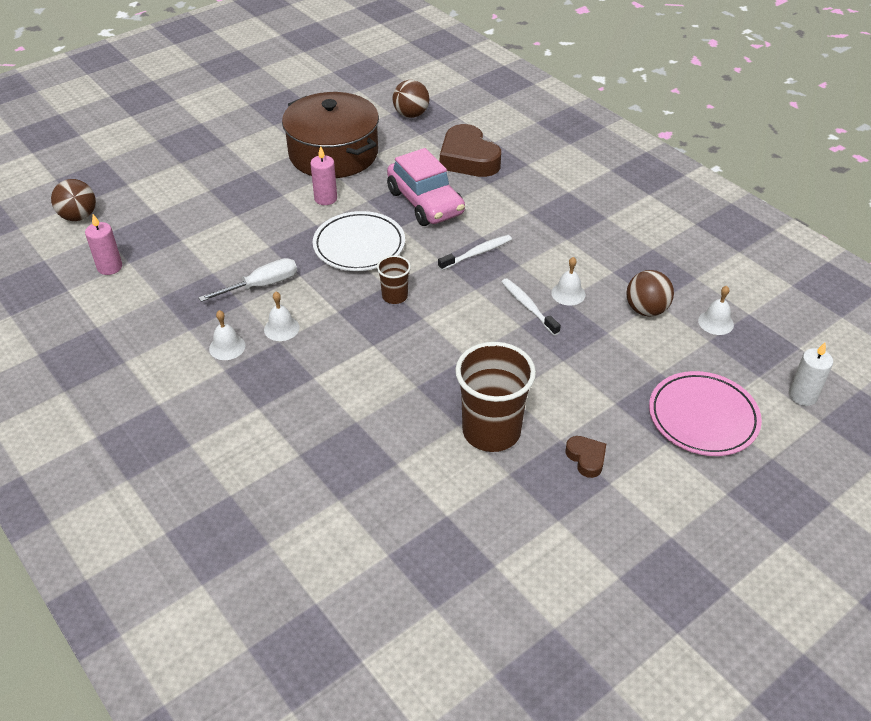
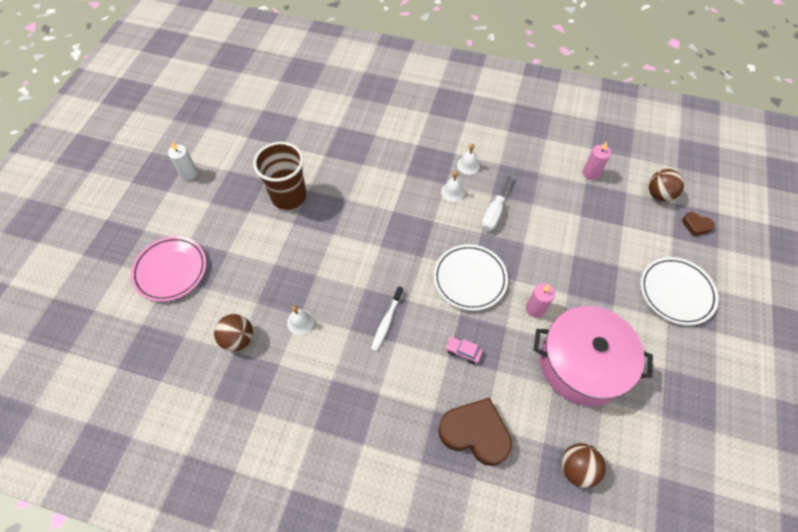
camera: 145 degrees right, 15 degrees up
(191, 153) = (676, 292): none -> white plate
(333, 153) = (582, 363): brown pot -> pink pot
(394, 296) = (410, 251): brown cup -> none
(425, 203) = (463, 351): pink car -> pink car, size x0.41
(528, 306) = (320, 294): white toothbrush -> none
(586, 458) = (229, 208): brown heart -> brown heart (696, 226)
(715, 322) = (184, 357): white bell -> none
(802, 396) = (108, 323): white candle -> white candle (189, 173)

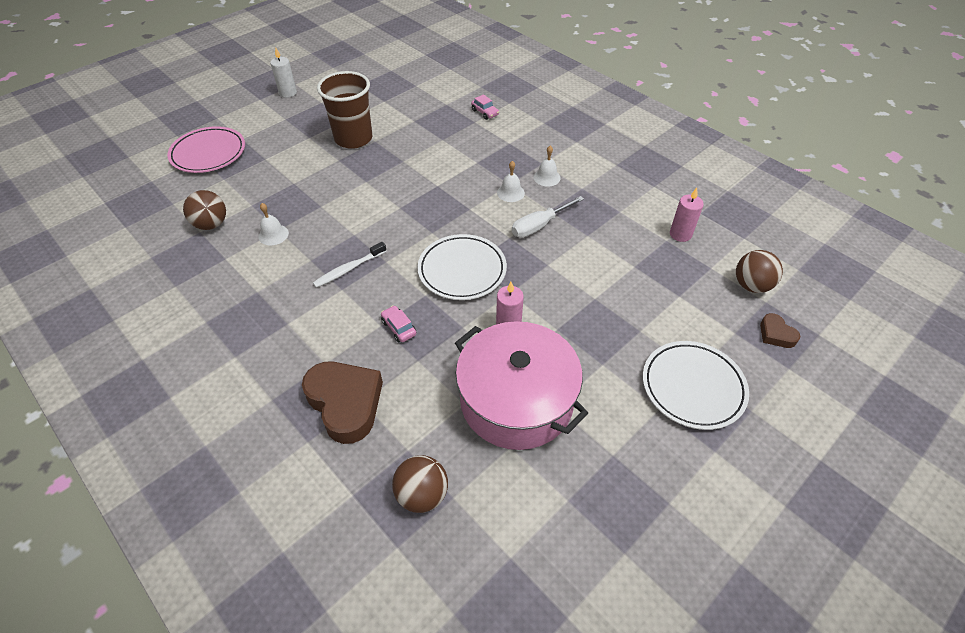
camera: 30 degrees right, 10 degrees down
(376, 122) = (485, 112): none -> pink car

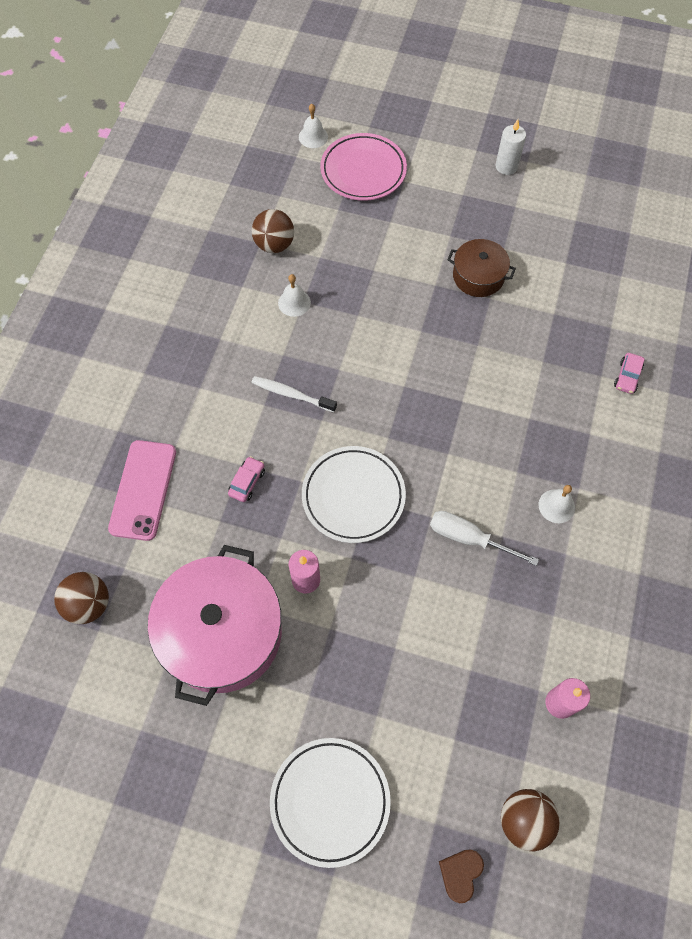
camera: 60 degrees right, 15 degrees up
(345, 403) = (143, 490): brown heart -> pink phone
(353, 139) = (478, 276): brown cup -> brown pot
(510, 193) = (502, 481): white bell -> white bell (313, 137)

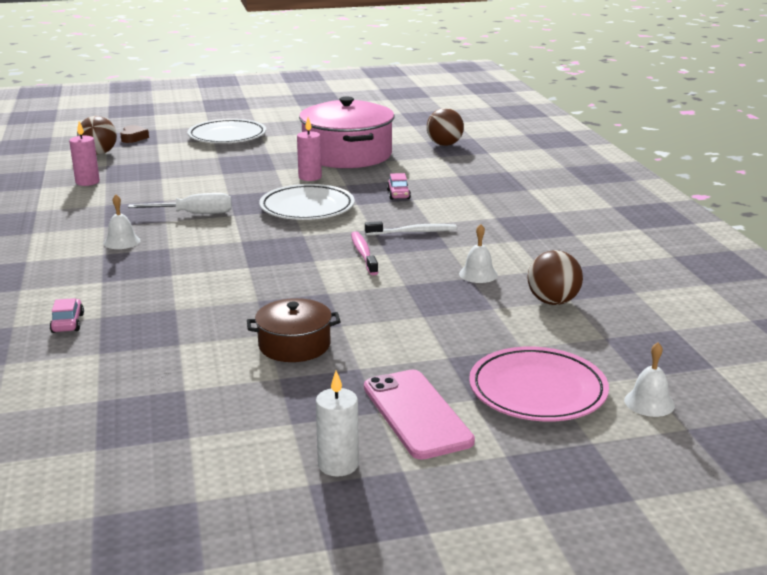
camera: 150 degrees right, 40 degrees down
(143, 490) = (470, 177): pink phone -> pink phone (416, 414)
(358, 376) = (363, 254): none -> pink toothbrush

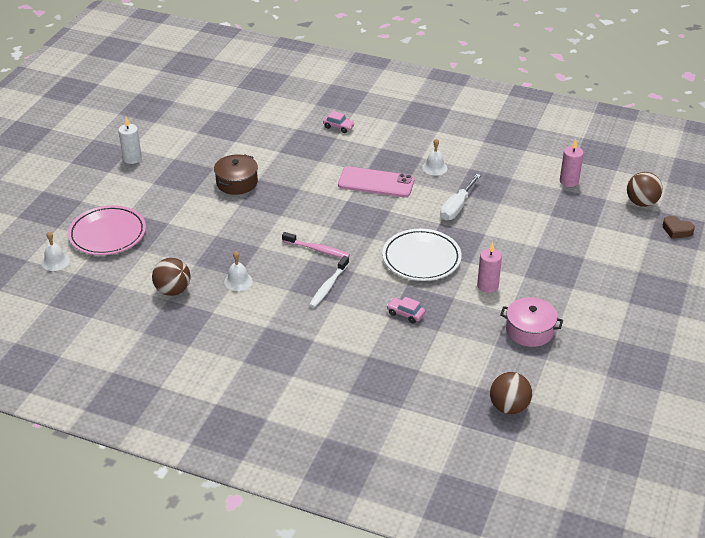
camera: 125 degrees right, 15 degrees up
(227, 136) = (642, 282): white plate -> none
(347, 154) = (529, 330): pink pot -> pink pot, size x0.52
(416, 414) = (137, 192): pink phone -> pink phone (376, 182)

